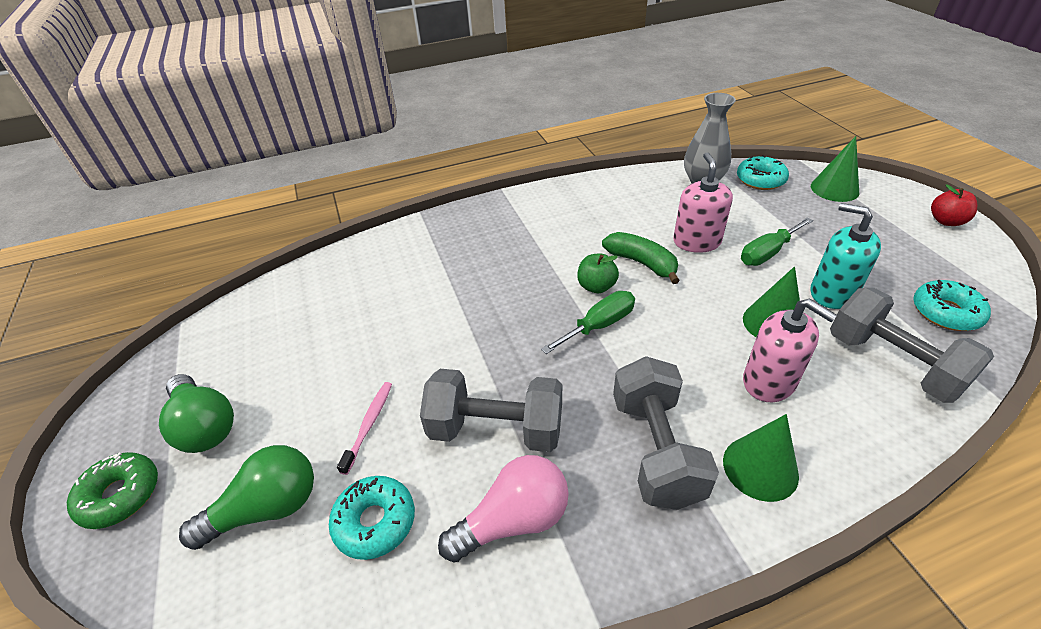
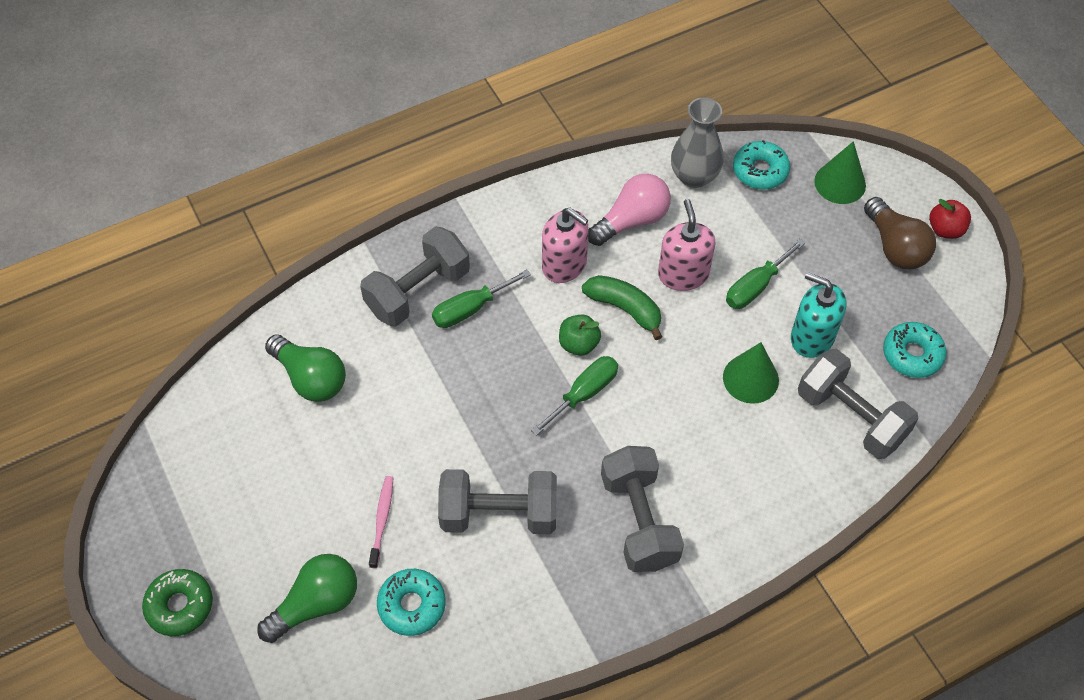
camera: 10 degrees left, 15 degrees up
(204, 426) = (226, 535): green light bulb -> green light bulb (310, 378)
(455, 243) = (418, 291): none -> grey dumbbell
(499, 257) = (470, 309): none -> green screwdriver
(513, 520) = (525, 592): pink light bulb -> pink light bulb (632, 220)
(760, 468) = (724, 529): green cone -> none
(769, 381) = (740, 445): pink soap dispenser -> pink soap dispenser (564, 264)
(900, 231) = (895, 247): none -> brown light bulb

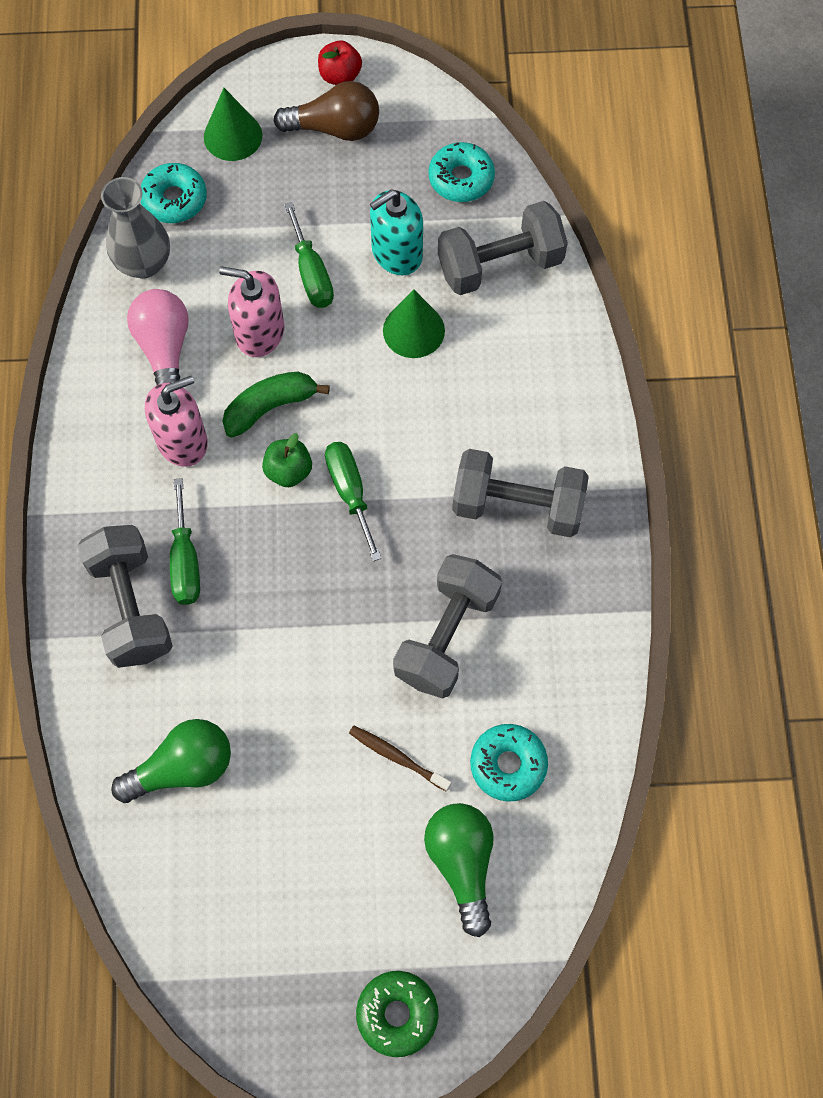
camera: 65 degrees left, 10 degrees up
(382, 520) = (397, 757): pink toothbrush -> brown toothbrush

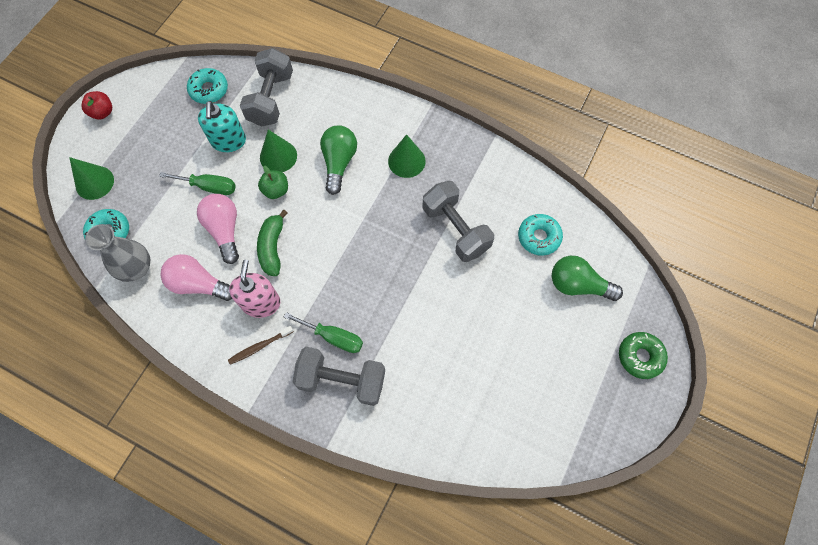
camera: 60 degrees left, 0 degrees up
(183, 768) = (452, 399): green light bulb -> green light bulb (339, 163)
(259, 332) = (225, 230): pink soap dispenser -> pink light bulb
(288, 471) = (316, 257): green apple -> green apple (276, 190)
(335, 128) = (132, 131): brown light bulb -> none
(350, 492) = (348, 234): green screwdriver -> none
(397, 757) = (506, 286): brown toothbrush -> brown toothbrush (259, 346)
(517, 505) = (406, 161): grey dumbbell -> green cone

